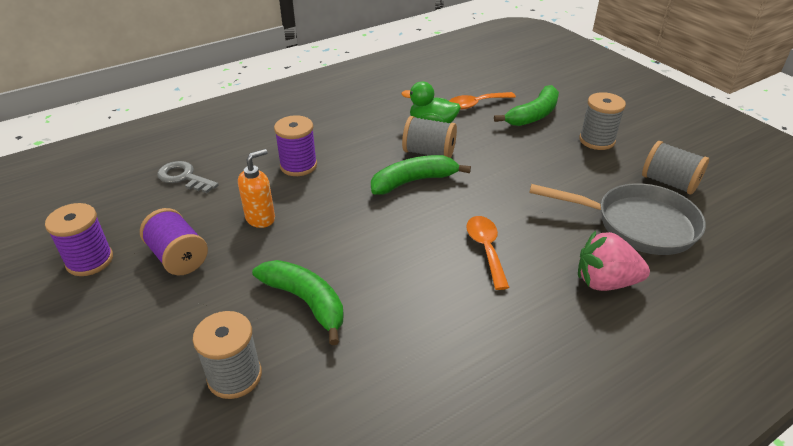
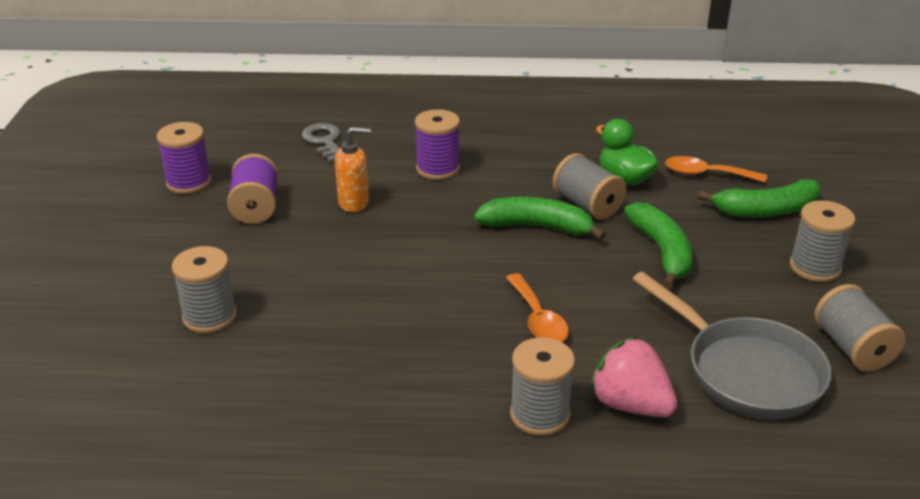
camera: 35 degrees right, 5 degrees down
(306, 301) = (320, 288): green banana -> green banana (662, 252)
(486, 249) = (538, 319): orange spoon -> orange spoon turned 135 degrees clockwise
(563, 320) = (540, 414): none -> grey spool

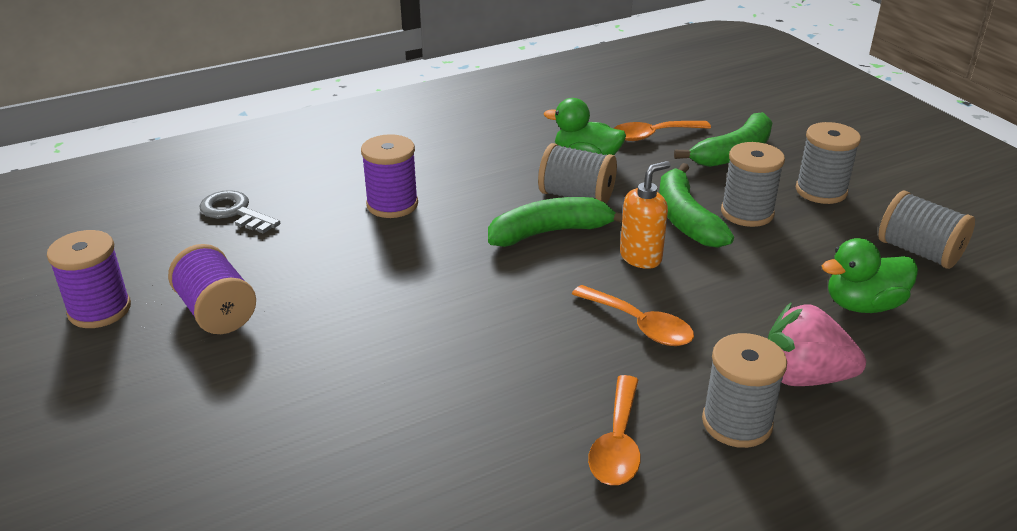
camera: 30 degrees left, 0 degrees up
(209, 316) = (275, 463): grey spool -> grey spool (747, 213)
(354, 203) = (332, 269): orange soap dispenser -> orange soap dispenser (641, 257)
(437, 392) = (617, 443): none -> orange spoon
(662, 252) = (686, 219): green banana -> green banana turned 150 degrees counterclockwise
(745, 371) = (863, 305): grey pan -> green duck

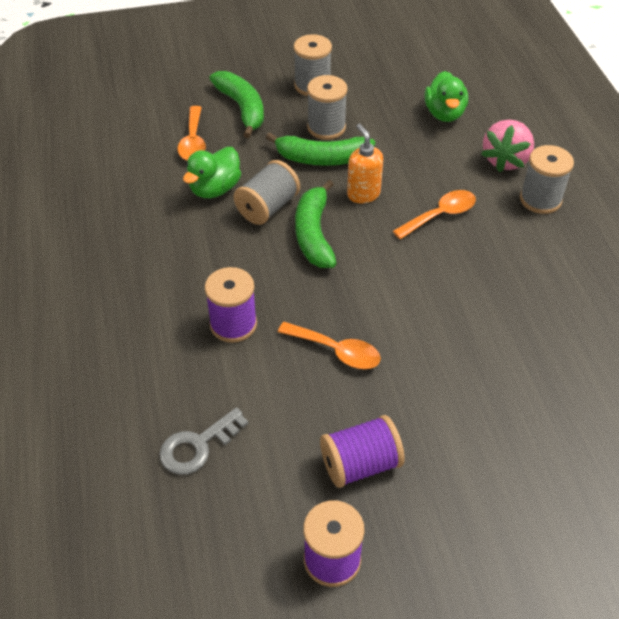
camera: 75 degrees left, 15 degrees up
(617, 443) = (550, 254): orange spoon -> orange spoon (336, 351)
(918, 252) = (397, 72): grey spool -> none

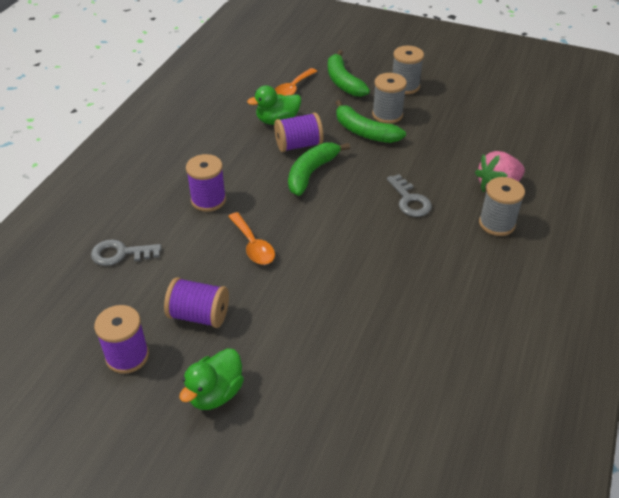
camera: 35 degrees right, 5 degrees down
(242, 108) = (343, 82): green banana -> green banana turned 150 degrees clockwise
(268, 207) = (298, 145): grey spool -> purple spool
(363, 194) = (369, 164): orange soap dispenser -> none
(440, 215) = (409, 200): orange spoon -> grey key
(444, 113) = (482, 139): green duck -> green duck (215, 393)

